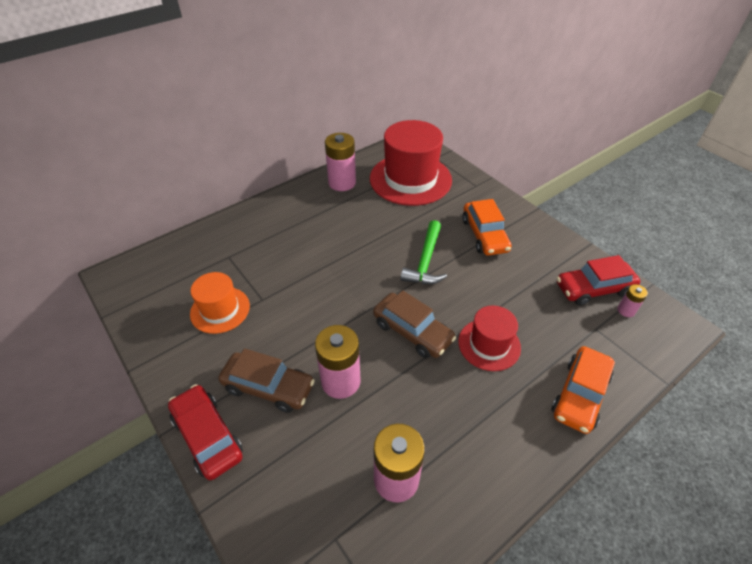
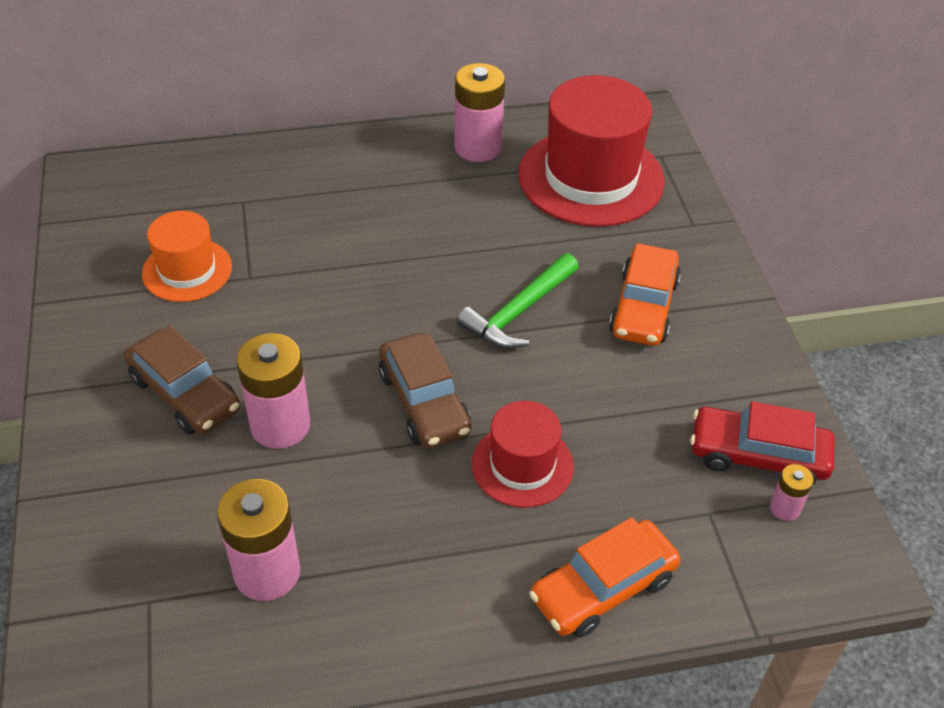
camera: 25 degrees right, 0 degrees up
(208, 436) = (77, 420): red car -> none

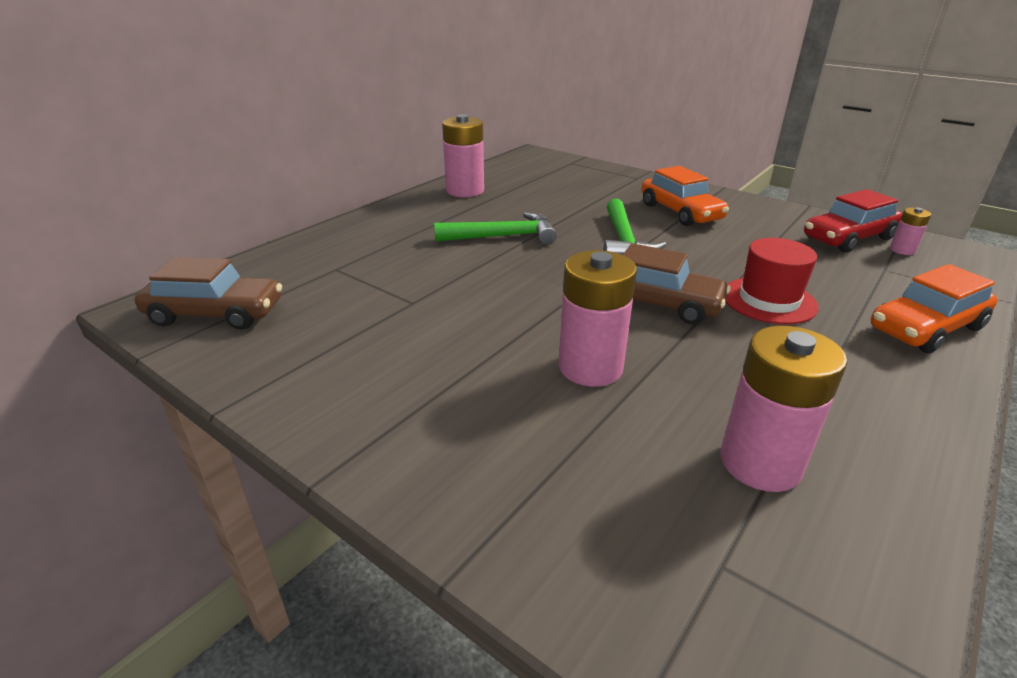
camera: 40 degrees left, 15 degrees down
(185, 394) = (478, 393): brown car -> brown car (215, 314)
(187, 270) = (349, 321): orange hat -> none
(419, 239) = (502, 236): none -> green hammer
(591, 178) = (552, 180): red hat -> none
(603, 588) = (925, 328): orange car -> orange car turned 45 degrees clockwise

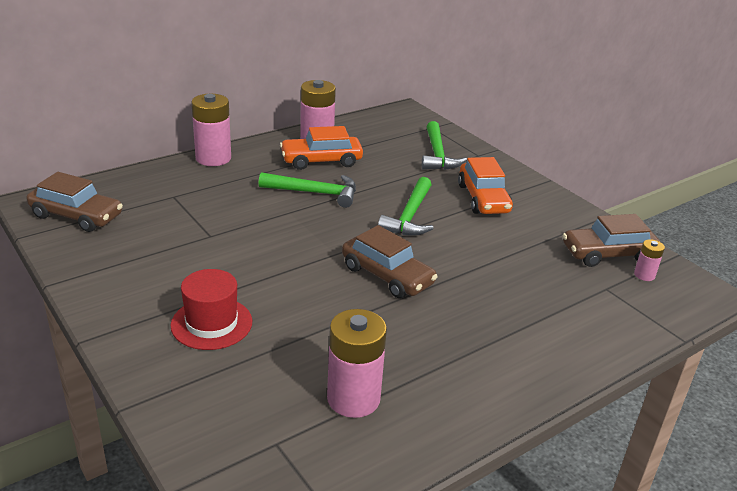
camera: 15 degrees right, 0 degrees up
(590, 367) = (297, 312): pink battery -> pink battery (213, 158)
(598, 183) = (437, 155): none -> green hammer
(769, 300) = (477, 293): red hat -> red hat (211, 323)
(848, 238) = (608, 254): red car -> brown car
(925, 328) = (579, 343): orange car -> orange car (321, 161)

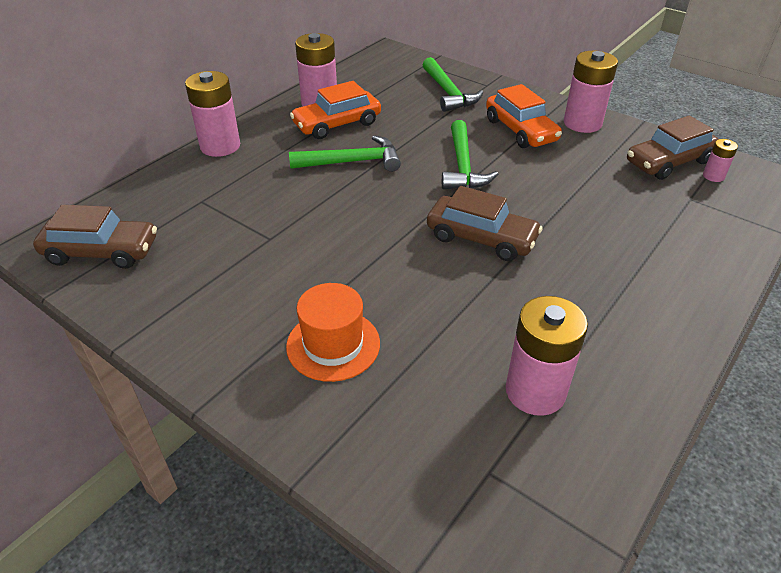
camera: 15 degrees left, 10 degrees up
(211, 323) = (333, 345): red hat -> orange hat
(547, 205) = (582, 123): none -> pink battery

